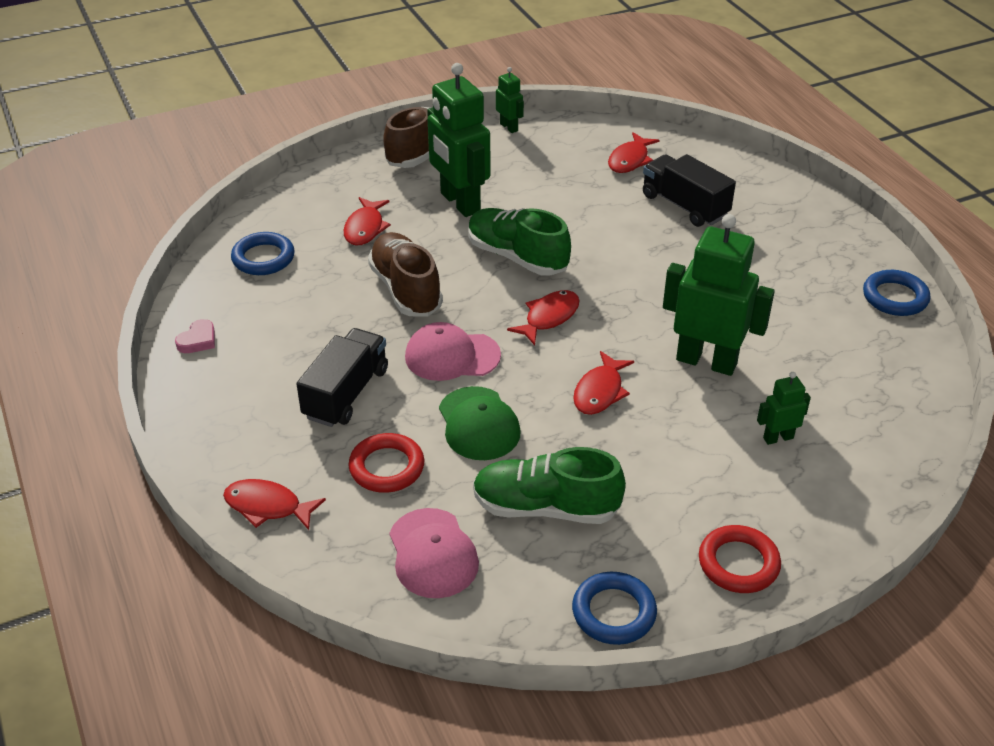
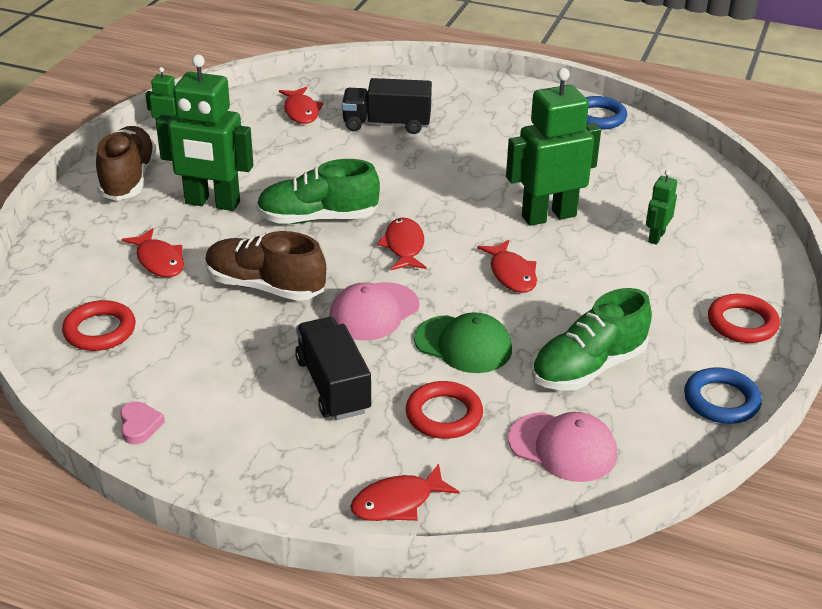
camera: 45 degrees left, 5 degrees down
(263, 258) = (100, 330): blue ring -> red ring

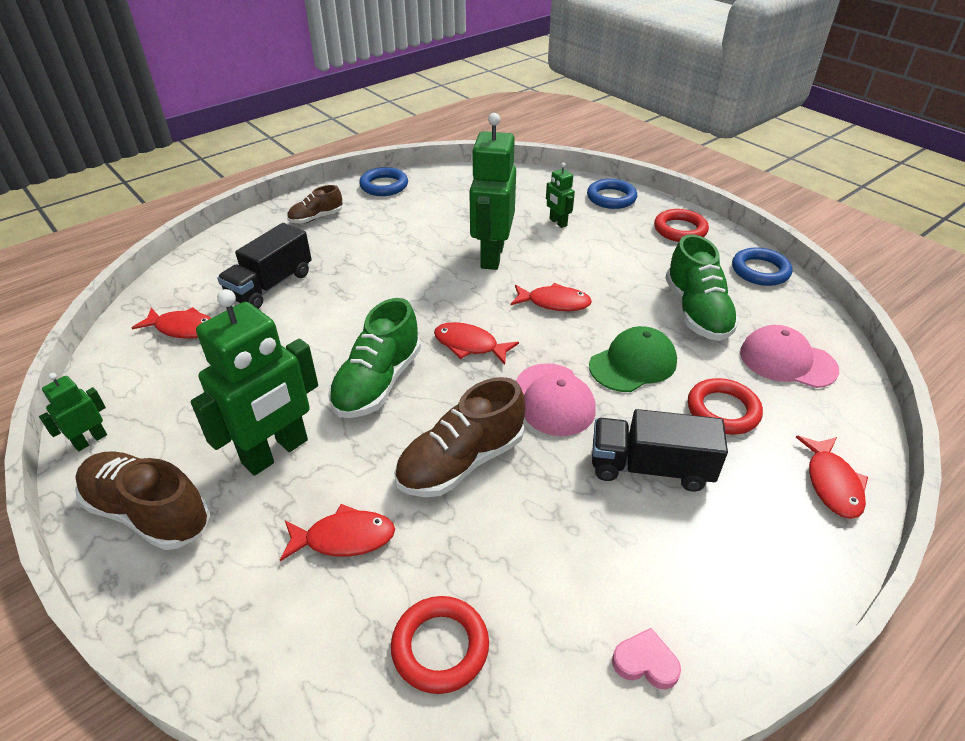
camera: 60 degrees left, 5 degrees up
(503, 105) = (316, 218): none -> brown shoe
(563, 447) = (787, 361): pink cap -> pink cap turned 120 degrees counterclockwise
(752, 258) = (611, 198): none -> blue ring

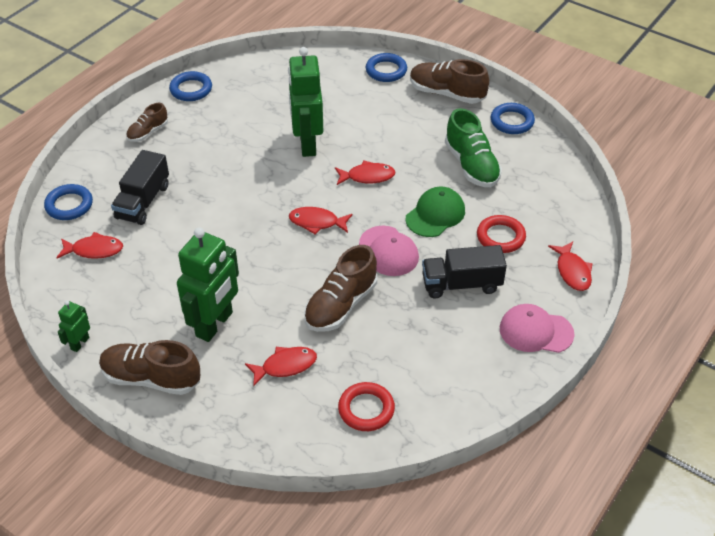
camera: 15 degrees left, 5 degrees up
(187, 275) = (69, 205): none -> blue ring
(378, 383) = (262, 263): green shoe -> none
(558, 222) = (349, 103): green robot -> none
(645, 662) = (480, 391): pink heart -> none
(680, 230) = (447, 93): red ring -> brown shoe
(787, 361) = (538, 193): pink cap -> pink cap (536, 331)

